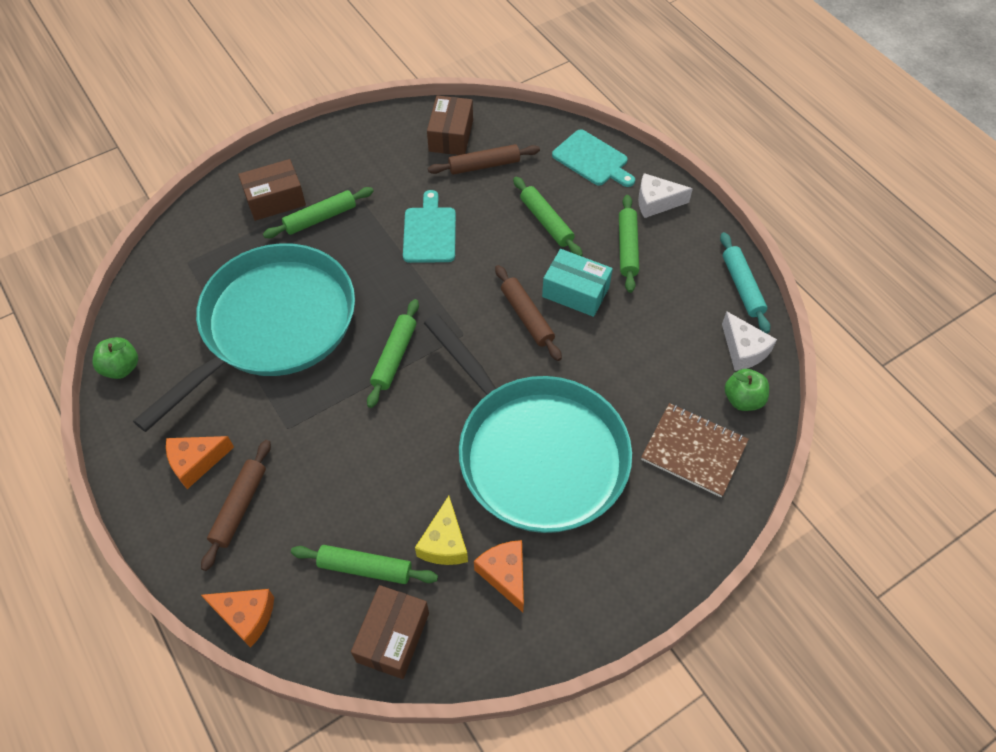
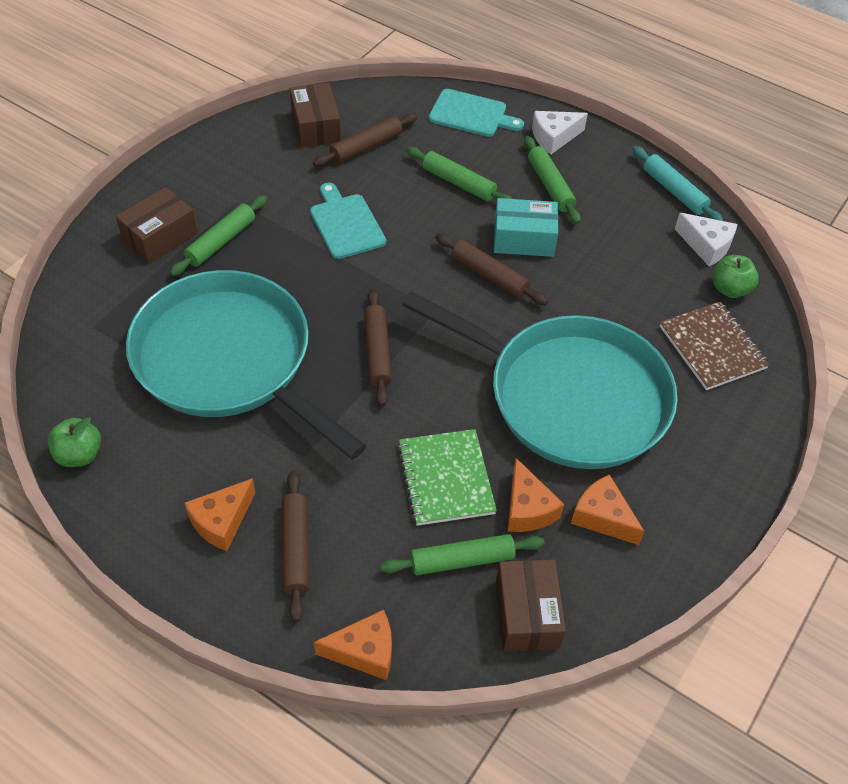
camera: 25 degrees left, 5 degrees down
(273, 325) = (229, 360): turquoise pan -> turquoise pan turned 60 degrees counterclockwise
(390, 490) = (445, 479): none -> green notebook
(394, 357) = (377, 352): green rolling pin -> brown rolling pin
(444, 542) = (527, 508): yellow cheese -> orange cheese
(694, 451) = (712, 347): brown notebook -> brown notebook turned 60 degrees clockwise

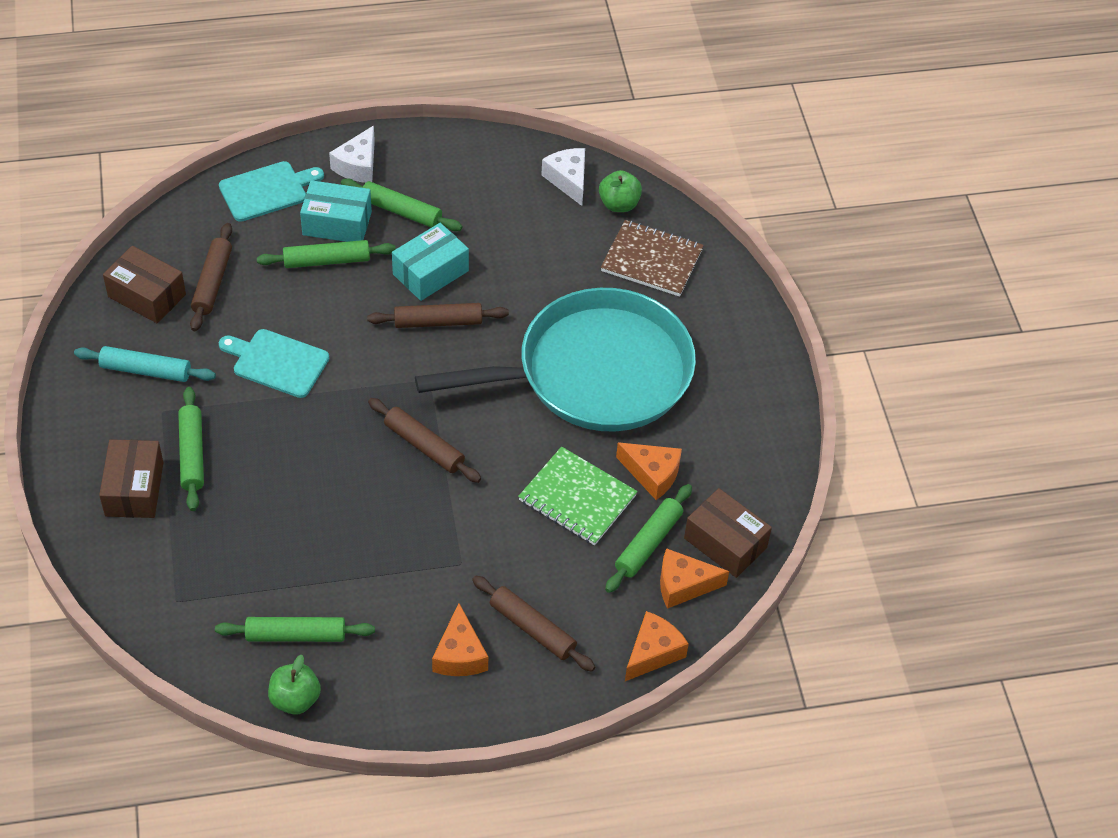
camera: 45 degrees left, 0 degrees up
(134, 411) = (296, 635): none -> green rolling pin
(229, 360) = (320, 541): turquoise pan -> none
(494, 164) = (337, 223): none -> turquoise box
(602, 517) = (705, 440): orange cheese -> orange cheese (683, 585)
(674, 191) = (499, 149): turquoise rolling pin -> turquoise rolling pin (146, 370)
(706, 246) = (568, 180): white cheese -> white cheese turned 105 degrees counterclockwise

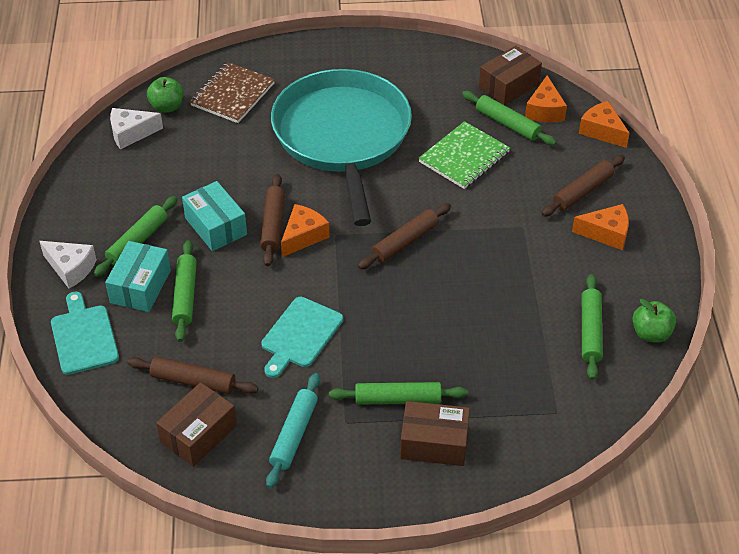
camera: 80 degrees left, 5 degrees down
(652, 474) = (445, 116): orange cheese -> orange cheese (303, 236)

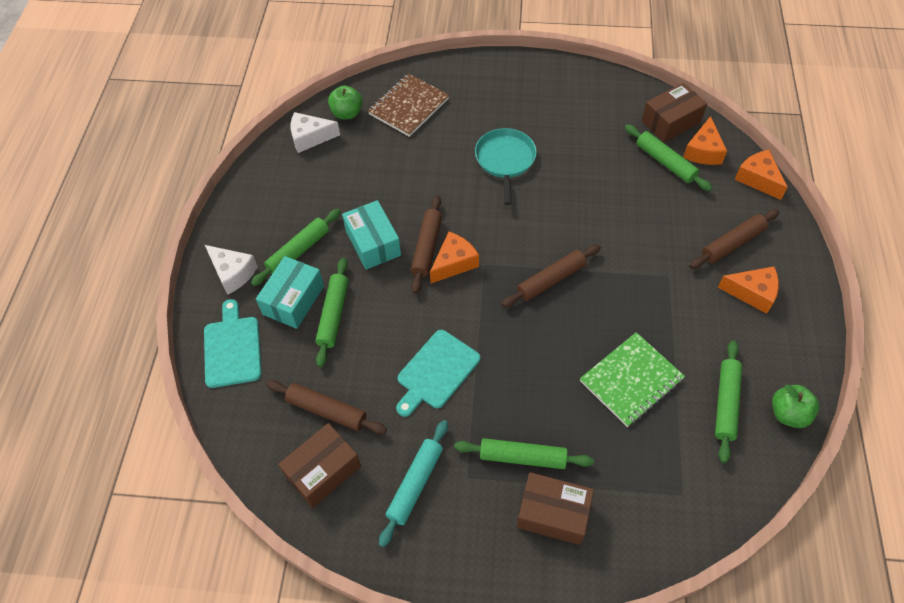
camera: 10 degrees right, 10 degrees up
(342, 137) = (505, 160): turquoise pan -> turquoise pan, size x0.46
(464, 157) = (619, 194): green notebook -> green notebook (631, 380)

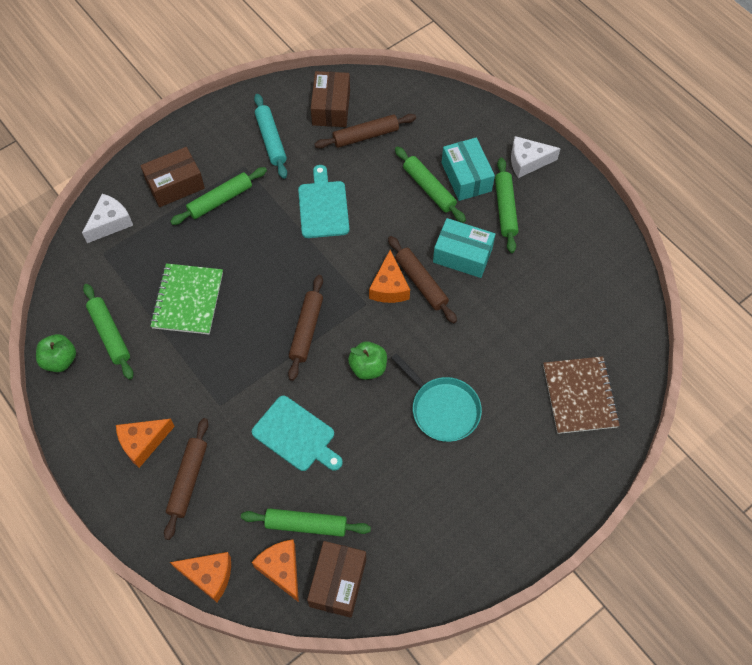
camera: 135 degrees right, 5 degrees up
(232, 348) = (465, 123): turquoise cutting board -> turquoise cutting board (296, 435)
(310, 137) = (616, 299): white cheese -> white cheese (110, 223)
(347, 113) = (619, 345): green apple -> green apple (368, 367)

